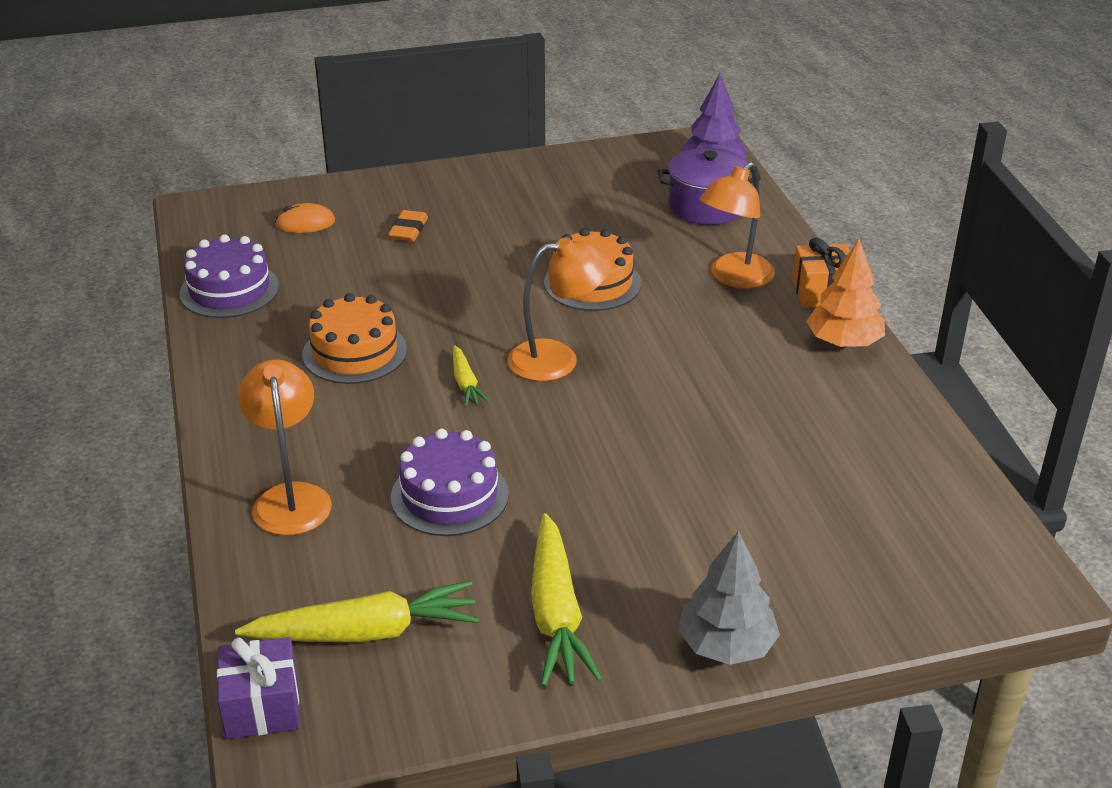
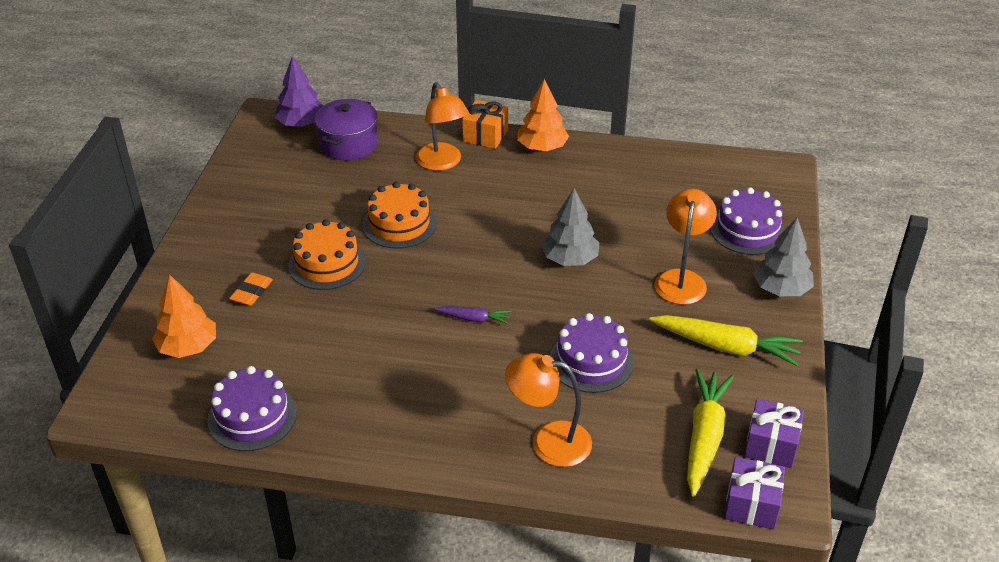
camera: 65 degrees left, 5 degrees up
(305, 223) = (188, 347): orange mouse -> orange tree
(355, 352) = (396, 364): orange cake -> orange cake (327, 263)
(383, 703) = (771, 445): none -> purple gift
(408, 230) = (251, 292): orange eraser -> orange eraser turned 75 degrees clockwise
(465, 383) = (474, 319): yellow carrot -> purple carrot
(557, 359) = (476, 268): orange lamp -> orange lamp (681, 279)
(632, 427) = (570, 259): none -> grey tree
(837, 579) = (747, 230): none -> purple cake

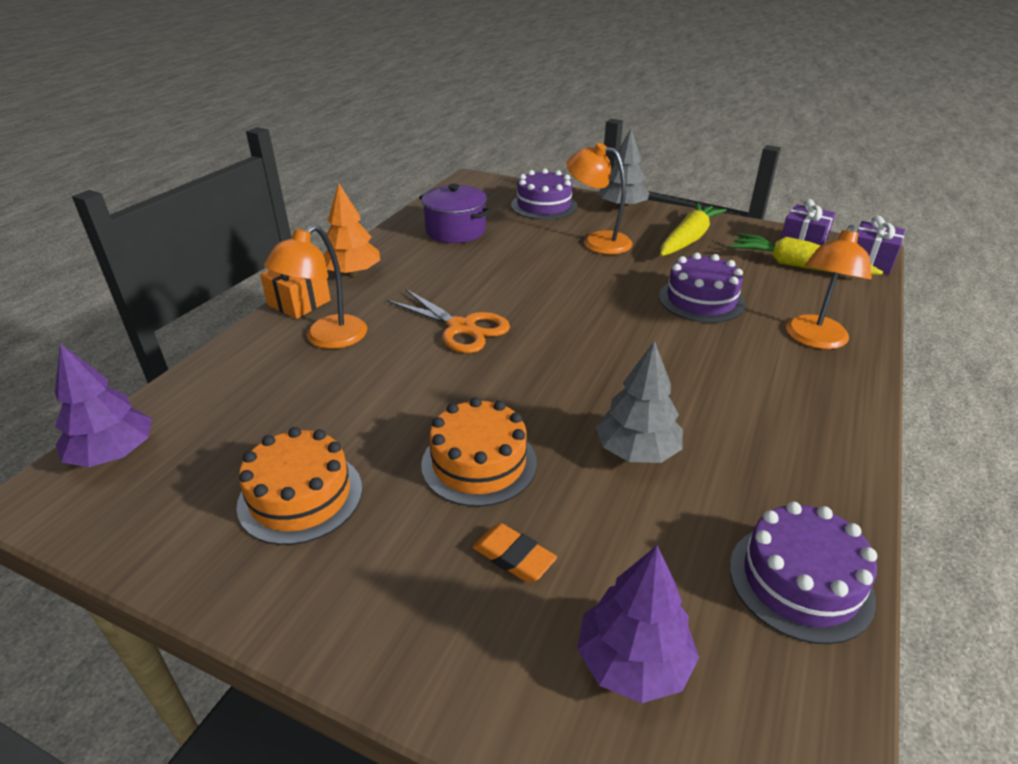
camera: 75 degrees left, 5 degrees down
(188, 347) = (633, 662): orange tree -> purple tree
(349, 144) = (215, 410): purple pot -> purple pot (455, 231)
(399, 224) = (428, 388): orange cake -> orange cake (300, 496)
(442, 163) = (327, 339): orange lamp -> orange lamp turned 135 degrees clockwise
(474, 319) = (625, 357): purple carrot -> none
(482, 223) = (461, 328): none -> orange scissors
(570, 259) = (547, 287): grey tree -> grey tree (637, 451)

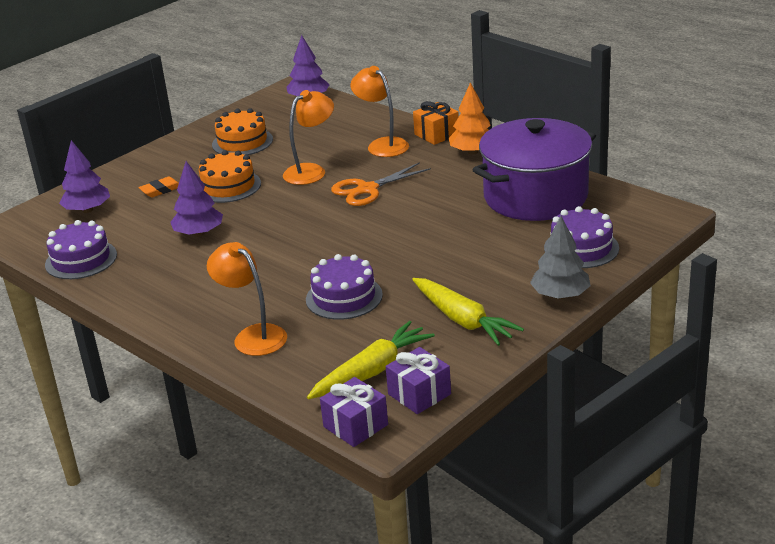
camera: 110 degrees right, 5 degrees down
(455, 231) = (535, 196): purple pot -> purple pot, size x1.78
(597, 241) = (481, 266): orange lamp -> orange lamp (311, 171)
(637, 451) = (199, 233): grey tree -> purple tree

